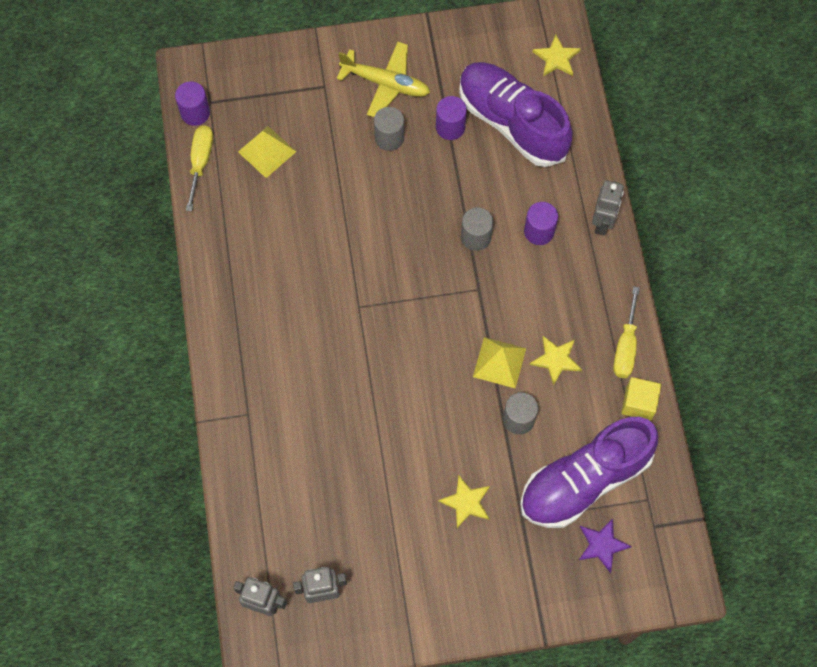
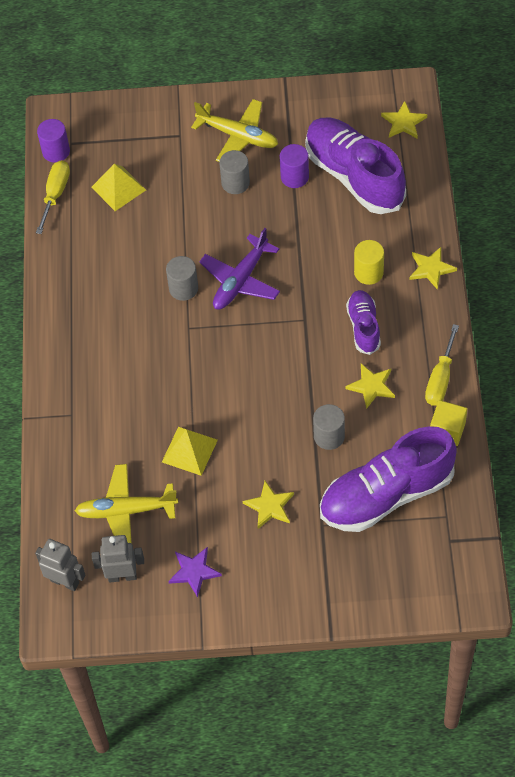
camera: 10 degrees right, 10 degrees down
(318, 519) = (126, 511): none -> yellow plane
(407, 249) = (240, 280): none -> purple plane
(476, 237) = (307, 274): grey cylinder -> grey cylinder (183, 288)
(499, 362) = (317, 385): yellow pyramid -> yellow pyramid (189, 450)
(539, 231) = (368, 272): purple cylinder -> yellow cylinder
(540, 293) = (363, 327): none -> purple shoe
(602, 223) = (431, 269): grey robot -> yellow star
(602, 545) = (397, 554): purple star -> purple star (194, 571)

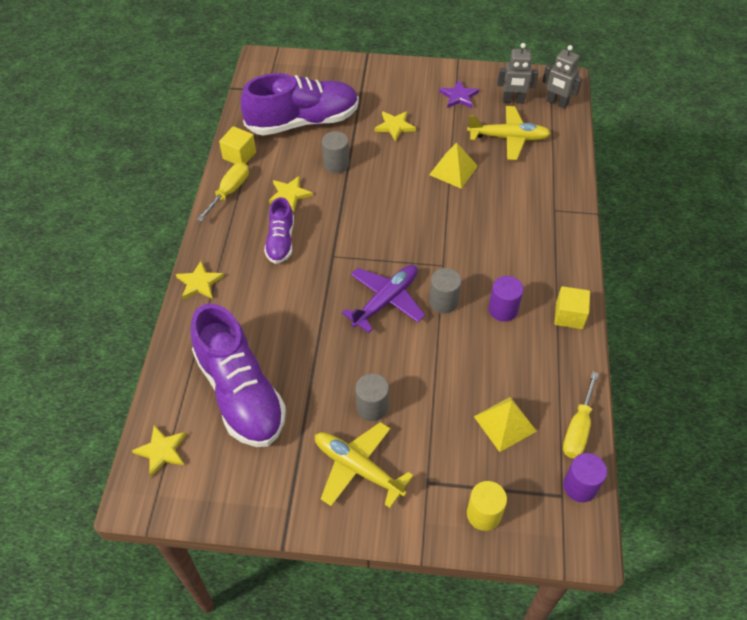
camera: 175 degrees left, 5 degrees down
(59, 294) = (569, 316): none -> yellow cube
(294, 177) = (305, 403): purple cylinder -> purple cylinder (503, 309)
(368, 272) = (260, 288): yellow cylinder -> yellow cylinder (483, 514)

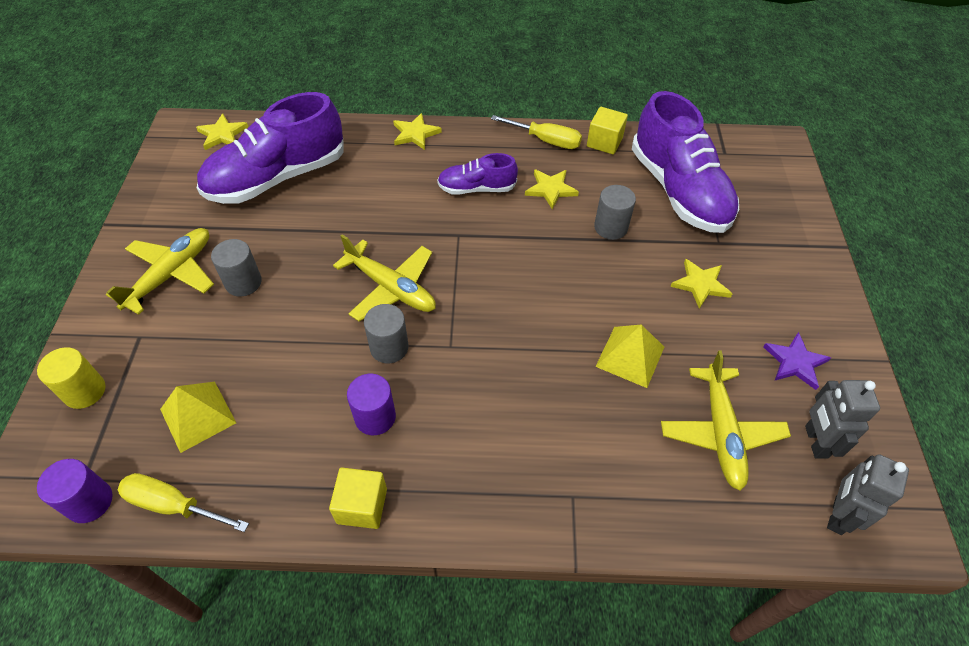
camera: 85 degrees right, 0 degrees up
(386, 301) = (391, 288): purple plane -> yellow plane

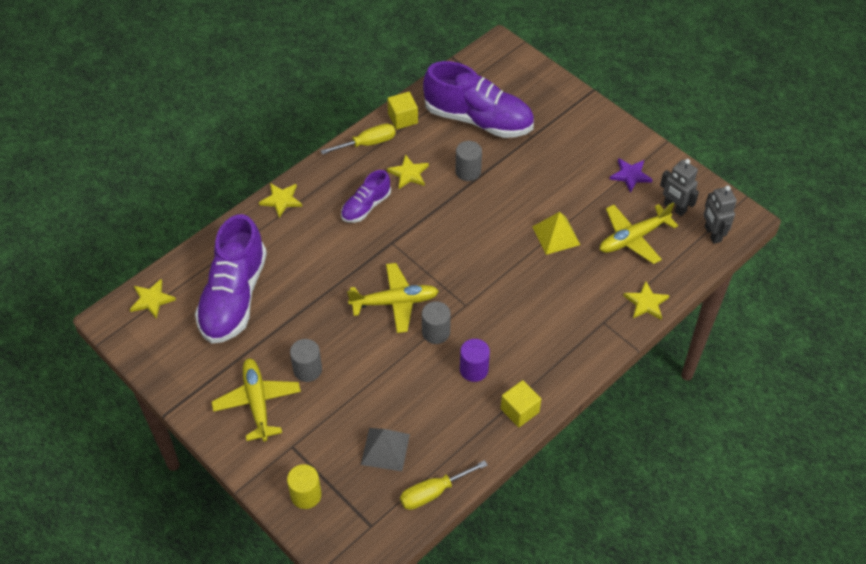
camera: 45 degrees left, 0 degrees up
(89, 502) = (390, 530): purple cylinder -> none
(198, 416) = (385, 449): yellow pyramid -> grey pyramid
(700, 284) = (547, 168): yellow star -> yellow star (646, 303)
(720, 432) = (633, 238): yellow plane -> yellow plane turned 105 degrees clockwise

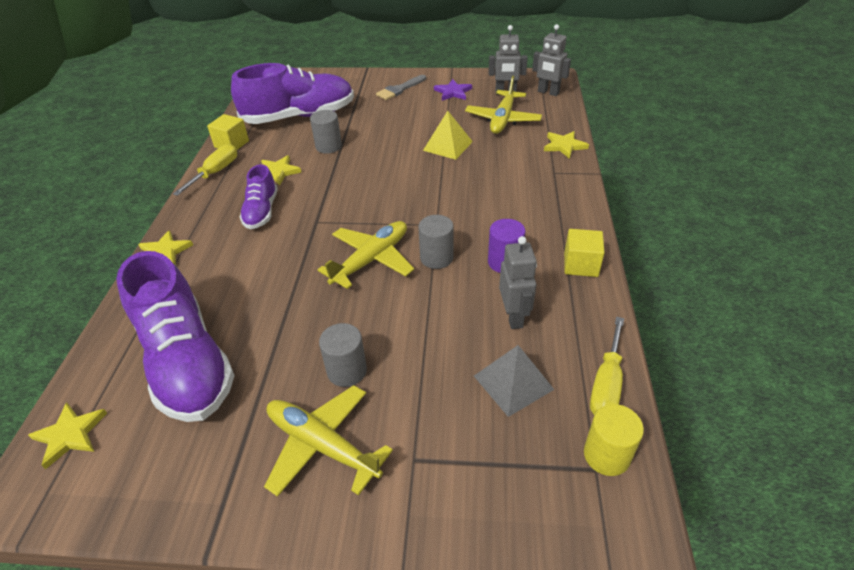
camera: 40 degrees left, 10 degrees down
(306, 495) = (490, 499): yellow cylinder -> yellow cylinder (606, 455)
(433, 411) = (514, 316): none -> grey robot
(590, 140) = (400, 89): none -> grey brush

